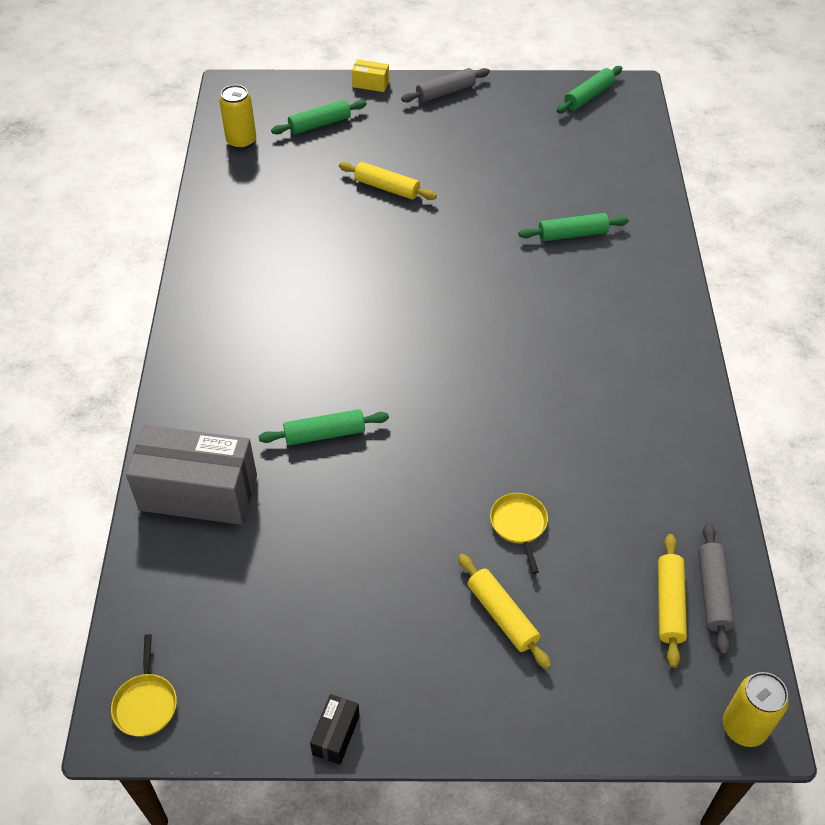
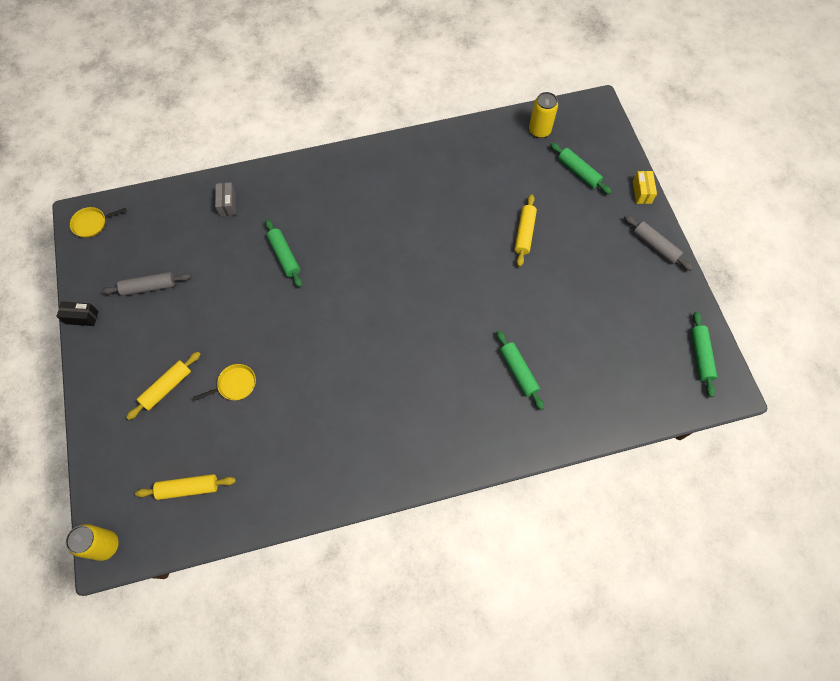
camera: 75 degrees right, 15 degrees up
(198, 493) = (227, 204): grey box -> grey box, size x0.43
(588, 96) = (700, 356): green rolling pin -> green rolling pin turned 60 degrees clockwise
(713, 592) = (201, 516): grey rolling pin -> grey rolling pin (149, 287)

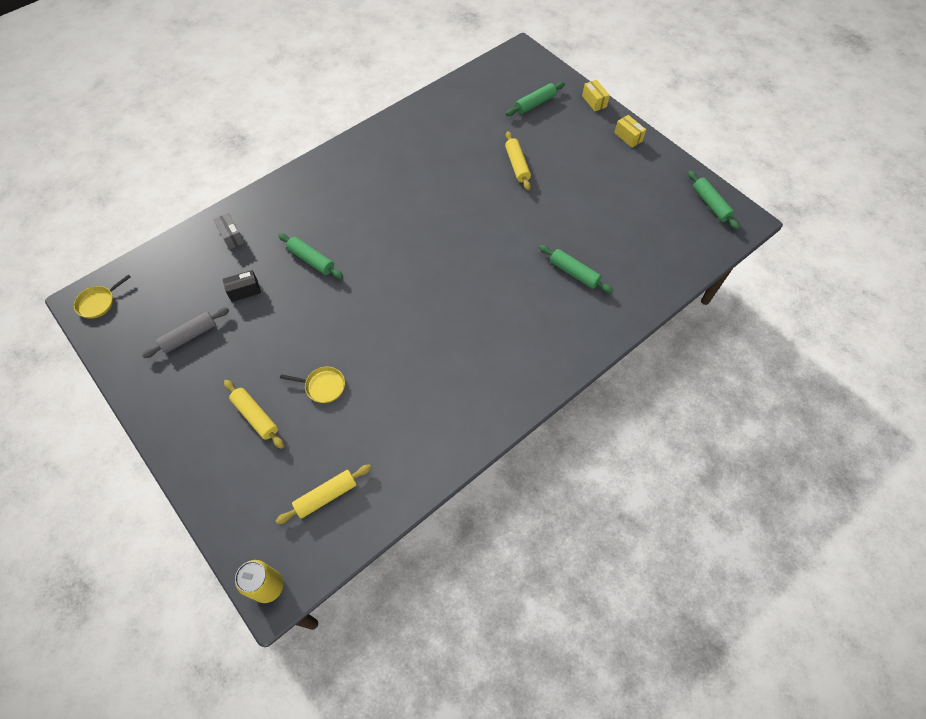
camera: 25 degrees left, 5 degrees down
(82, 317) = (131, 390): black box -> black box (244, 291)
(167, 387) = (255, 416): yellow rolling pin -> yellow rolling pin turned 60 degrees counterclockwise
(235, 384) = (323, 386): yellow pan -> yellow pan turned 60 degrees clockwise
(539, 130) = (484, 84): yellow can -> none
(578, 172) = (535, 104): green rolling pin -> green rolling pin turned 60 degrees counterclockwise
(655, 246) = (628, 137): grey rolling pin -> yellow box

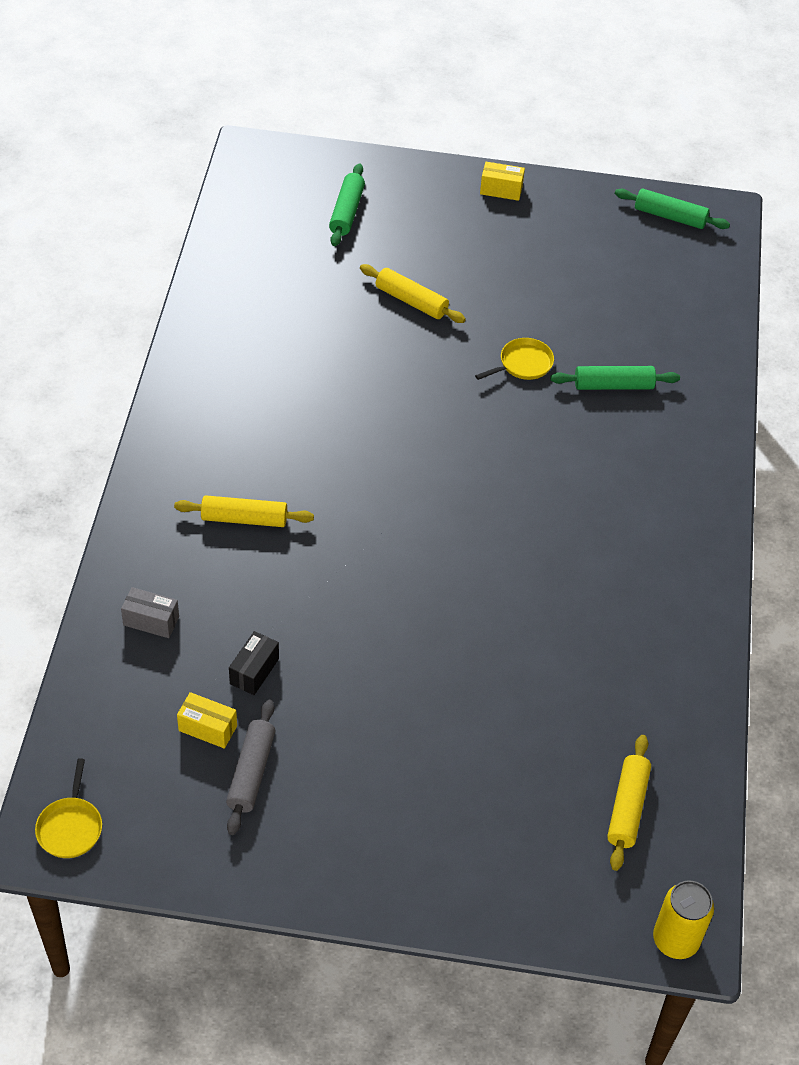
camera: 45 degrees left, 10 degrees down
(255, 416) = (449, 793): yellow rolling pin -> yellow rolling pin (244, 519)
(311, 260) = (295, 576): green rolling pin -> none
(323, 386) = (485, 703): yellow pan -> yellow pan (523, 364)
(594, 101) = (414, 168): yellow box -> yellow box (207, 728)

